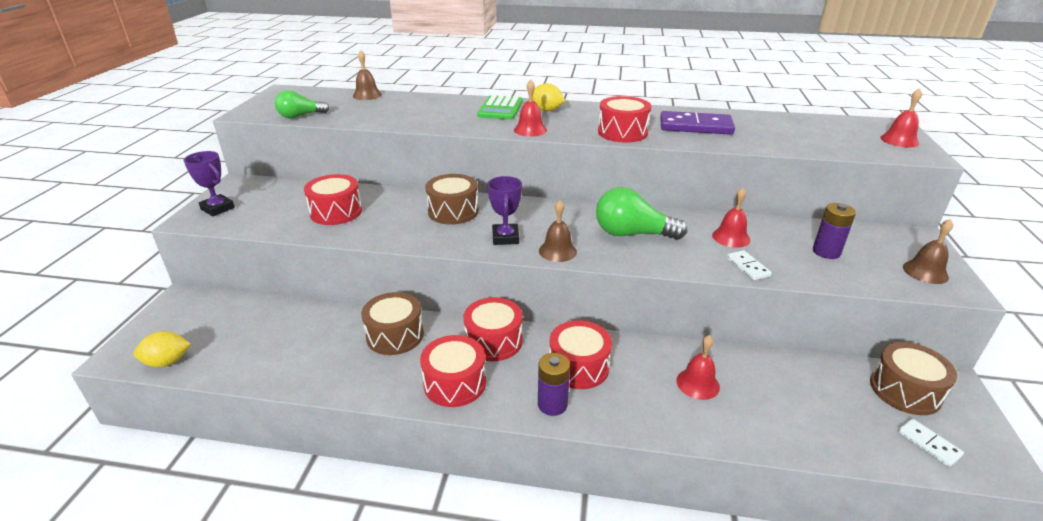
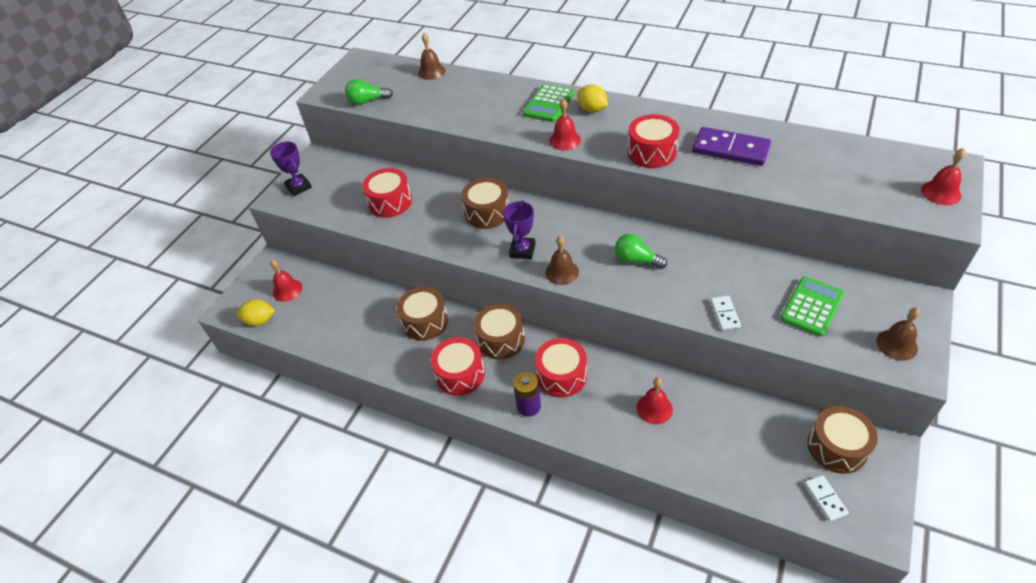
camera: 20 degrees right, 15 degrees up
(493, 341) = (501, 339): red drum -> brown drum
(632, 234) = (636, 260): green light bulb -> green light bulb, size x0.65
(731, 237) = (728, 276): red bell -> red bell (287, 290)
(826, 252) = (812, 307): purple battery -> green calculator

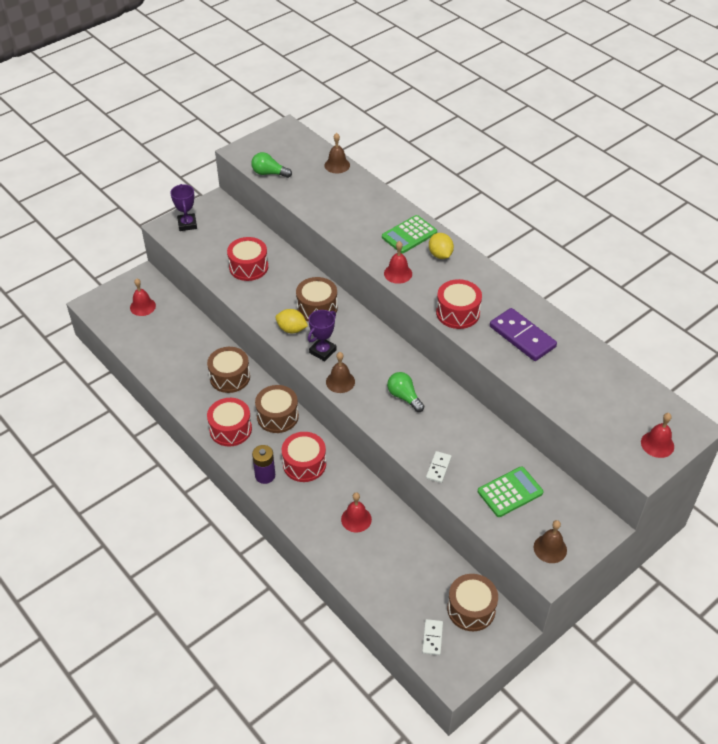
camera: 20 degrees right, 0 degrees up
(260, 320) = (110, 323): yellow lemon -> yellow lemon (291, 329)

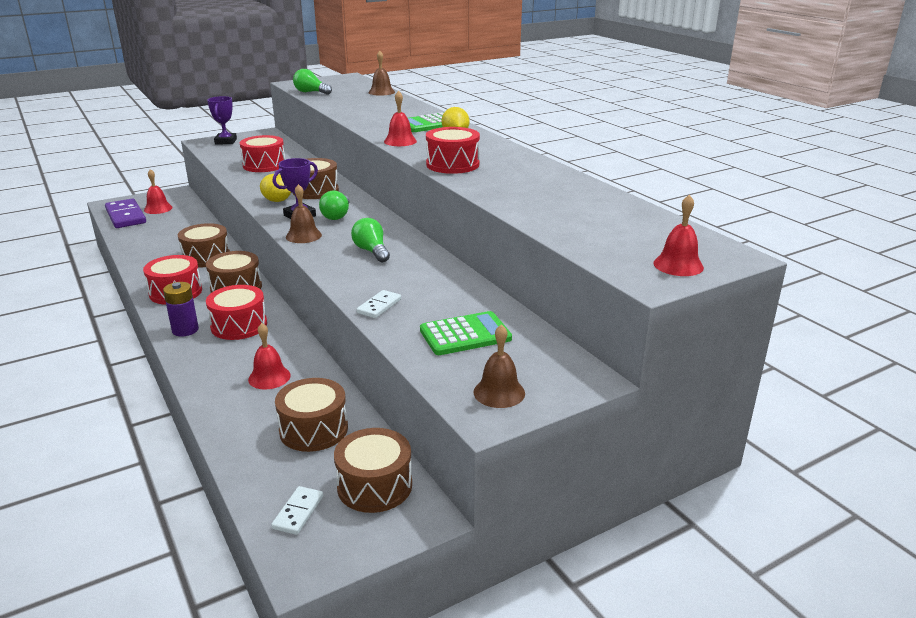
camera: 10 degrees right, 20 degrees down
(354, 347) = (337, 215): none -> green light bulb
(411, 566) = (313, 429): none -> brown drum
(522, 337) = (522, 182): purple domino -> purple domino (125, 216)

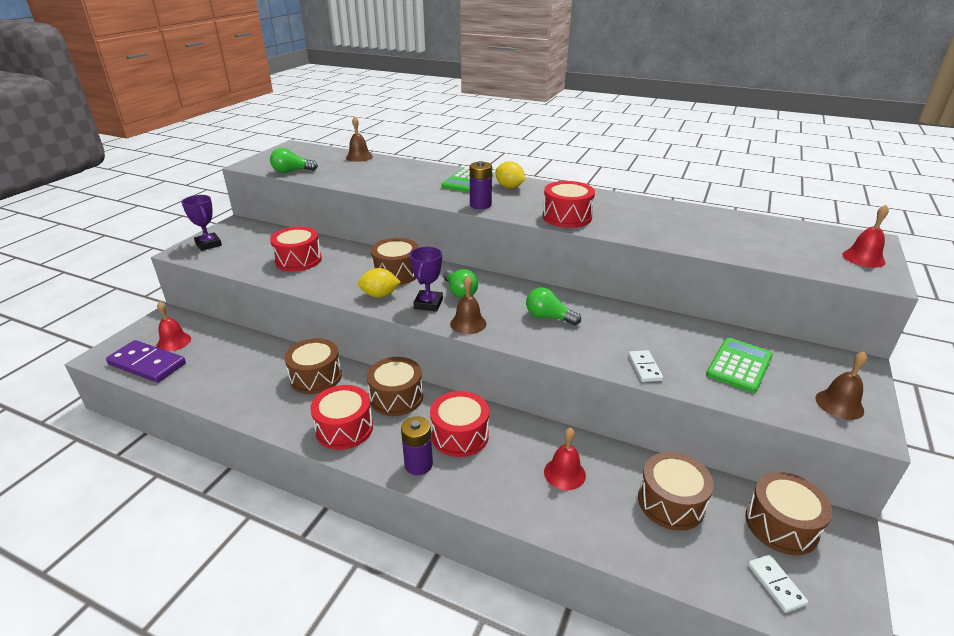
camera: 35 degrees left, 5 degrees up
(400, 141) = (480, 205): red bell -> purple battery

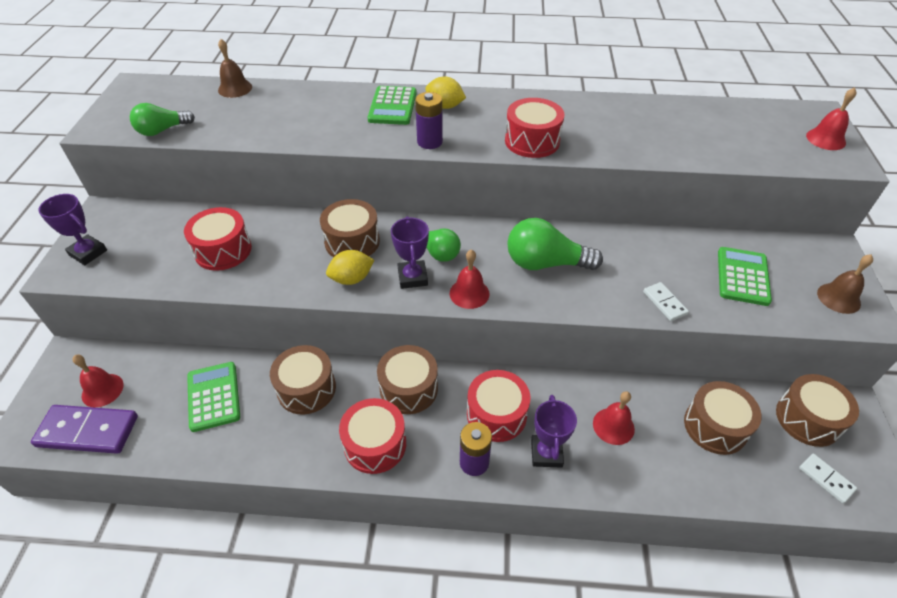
camera: 20 degrees left, 15 degrees up
(245, 365) = (214, 396): none -> green calculator
(468, 323) = (469, 293): brown bell -> red bell
(487, 476) = (546, 453): none -> purple trophy
(548, 317) = (545, 263): green light bulb -> green light bulb, size x1.55

